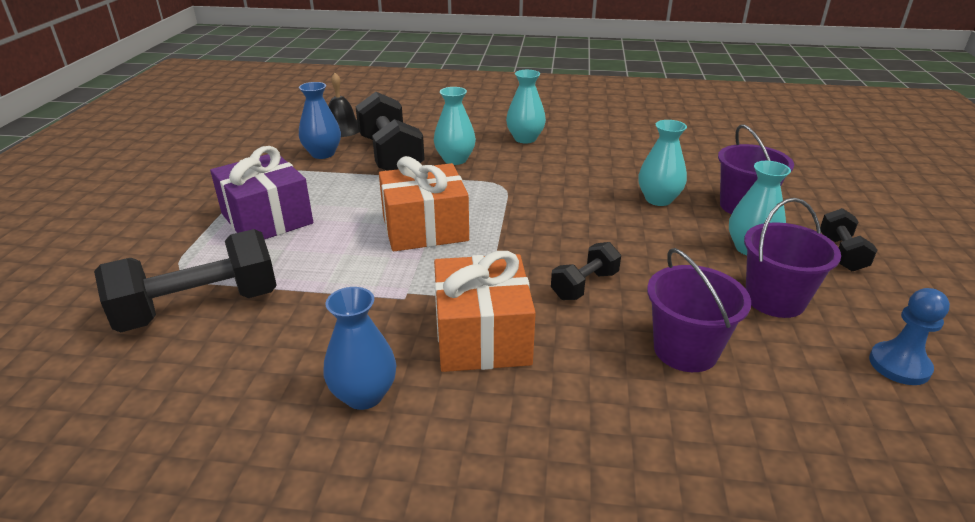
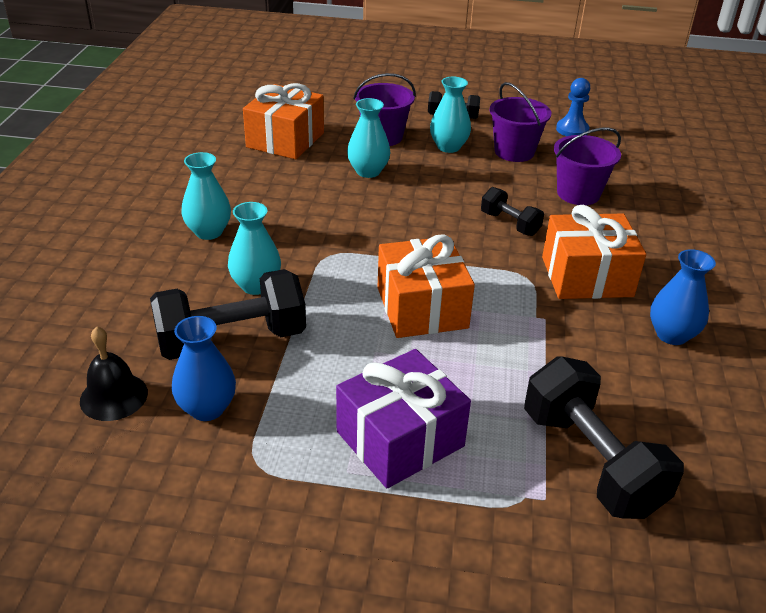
camera: 90 degrees left, 5 degrees up
(696, 158) = (285, 140): none -> orange gift

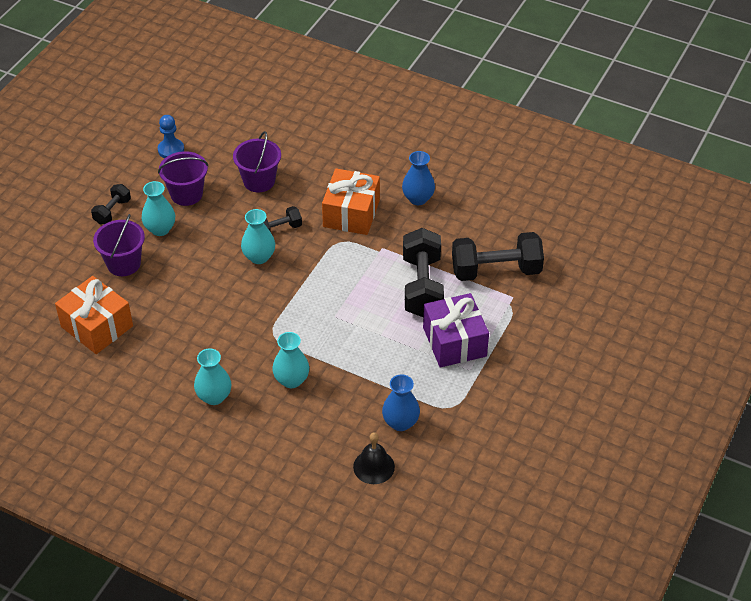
camera: 70 degrees left, 10 degrees up
(232, 339) = (343, 402): black dumbbell -> black dumbbell (422, 286)
(368, 171) = (173, 286): turquoise vase -> turquoise vase (259, 257)
(422, 308) = (349, 301): orange gift -> none

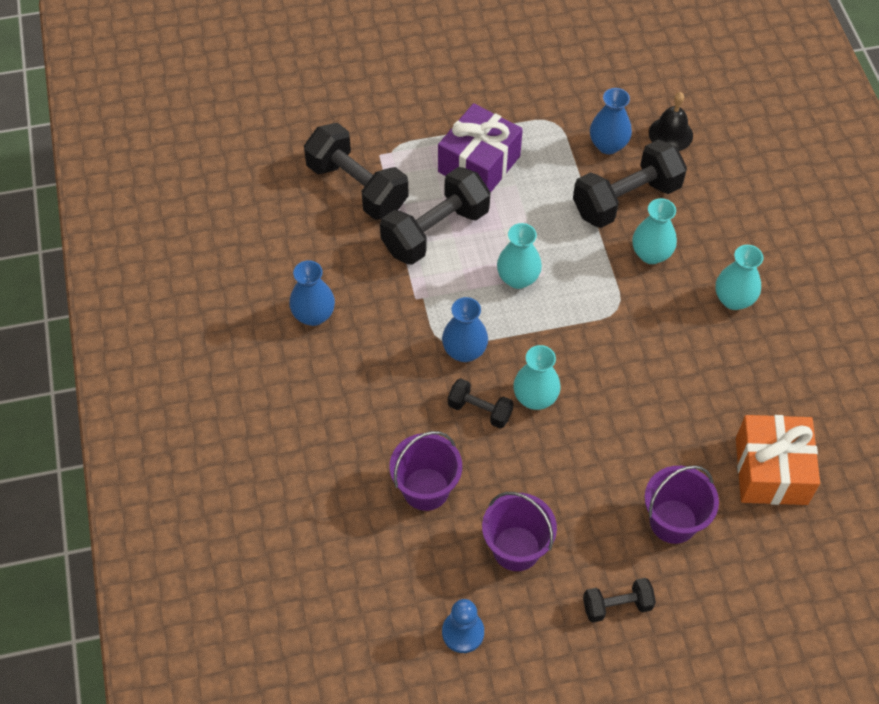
camera: 130 degrees left, 10 degrees up
(160, 229) = (592, 529): turquoise vase -> turquoise vase (518, 278)
(323, 246) = (464, 351): none -> blue vase
(346, 399) = (626, 199): none -> black dumbbell
(351, 213) = (392, 360): orange gift -> none

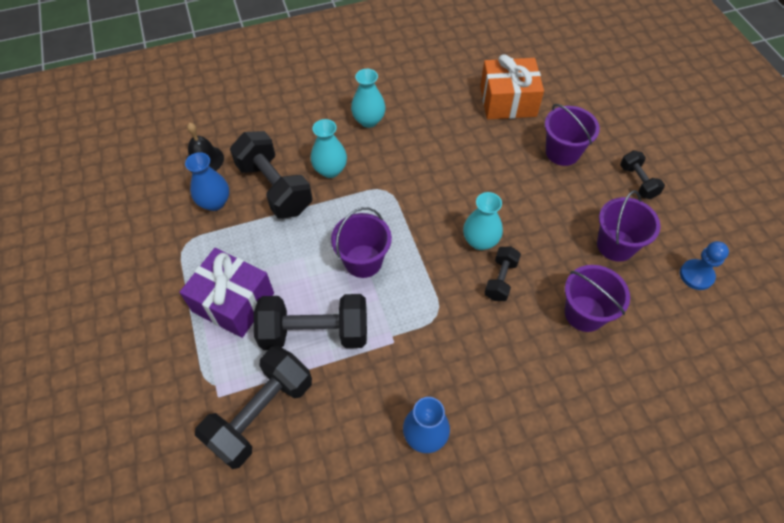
camera: 95 degrees left, 0 degrees up
(435, 231) = (315, 333): black dumbbell -> black dumbbell turned 45 degrees counterclockwise
(464, 351) = (444, 296): blue vase -> none
(518, 278) = (363, 261): turquoise vase -> purple bucket

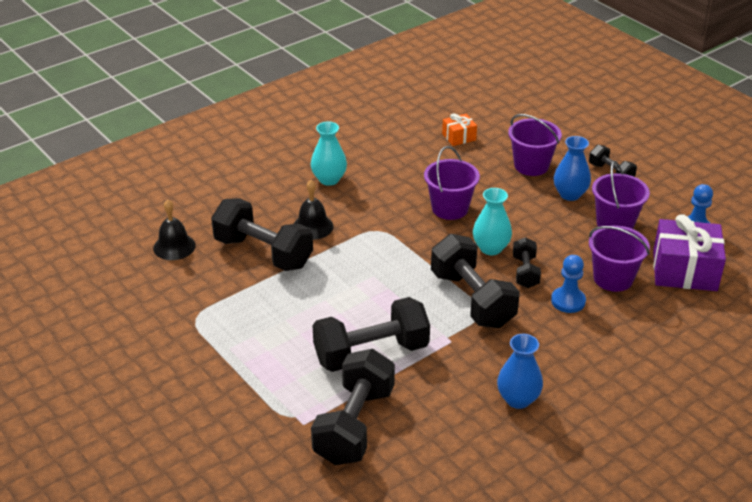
camera: 20 degrees left, 20 degrees down
(215, 202) = (207, 278): blue vase -> blue vase (570, 194)
(233, 302) = (275, 350): purple gift -> purple gift (684, 270)
(330, 170) = (312, 226): turquoise vase -> black bell
(363, 261) = (387, 289): purple bucket -> purple bucket (450, 208)
(435, 298) = (472, 299): none -> black dumbbell
(508, 101) = (459, 137): orange gift -> orange gift, size x0.50
(527, 328) = (568, 301): none -> blue pawn

